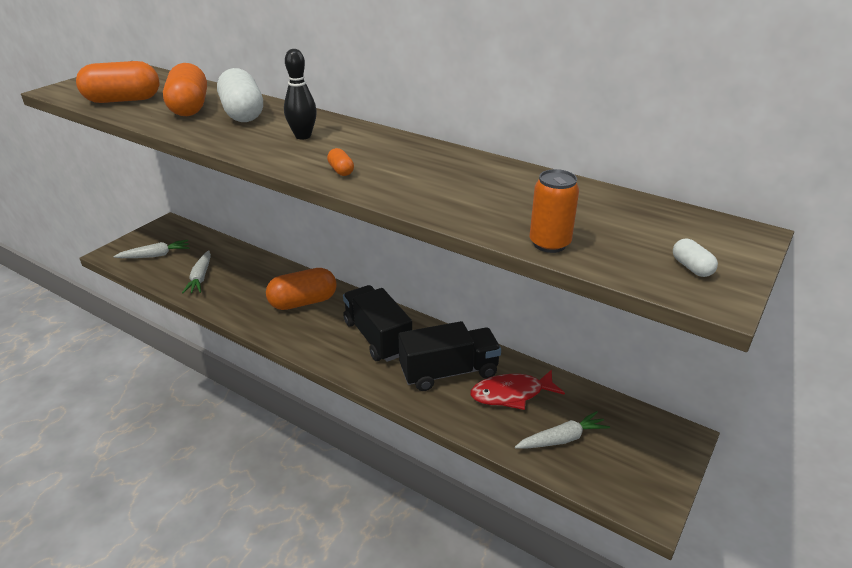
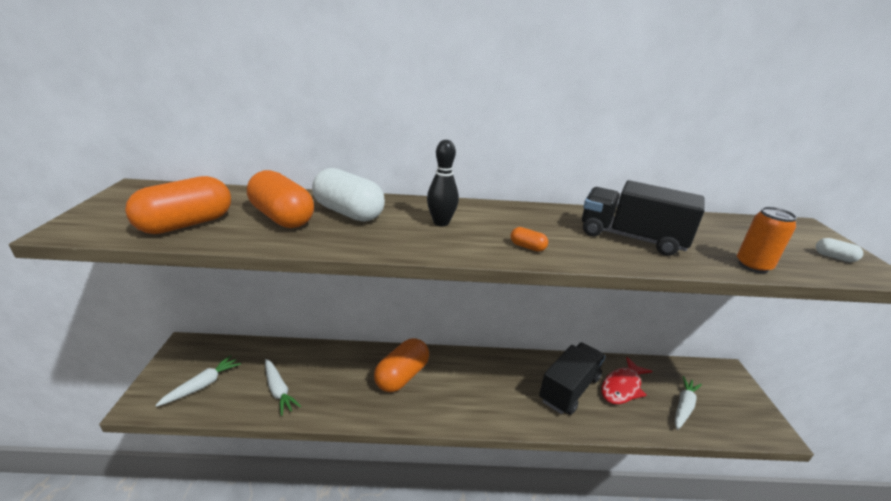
camera: 35 degrees left, 5 degrees down
(377, 337) = (492, 382): black truck -> black truck (631, 238)

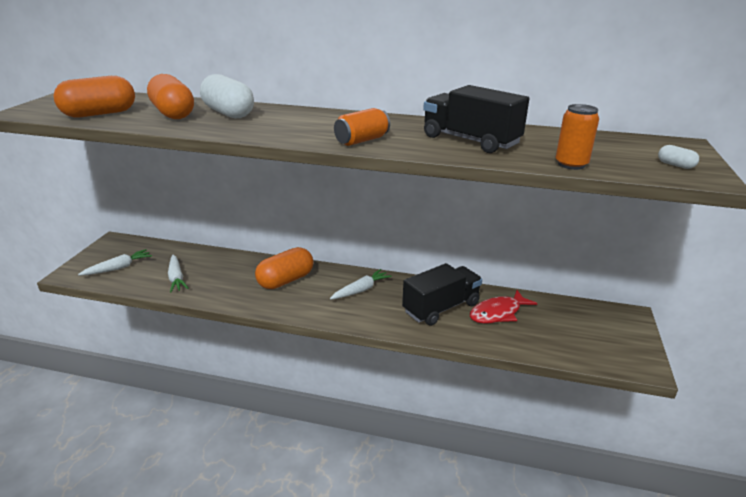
camera: 15 degrees right, 0 degrees up
(441, 223) = (301, 122): black bowling pin -> none
(527, 247) = (362, 140): orange capsule -> orange can
(683, 406) = (555, 335): white carrot -> white carrot (361, 290)

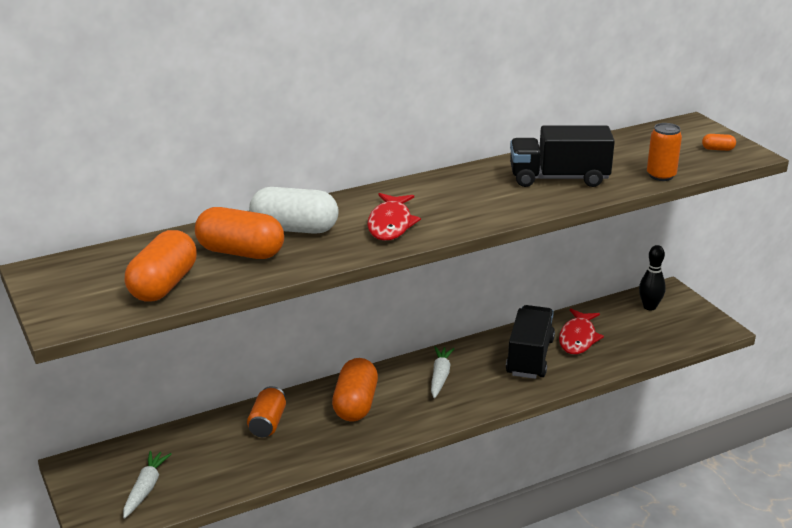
camera: 40 degrees left, 0 degrees up
(176, 278) = (236, 462): white carrot -> none
(286, 127) = (390, 224): none -> red fish
(362, 140) = (482, 213): orange can -> orange can (267, 423)
(594, 319) = (649, 307): none -> black bowling pin
(675, 165) = (717, 149): white capsule -> orange capsule

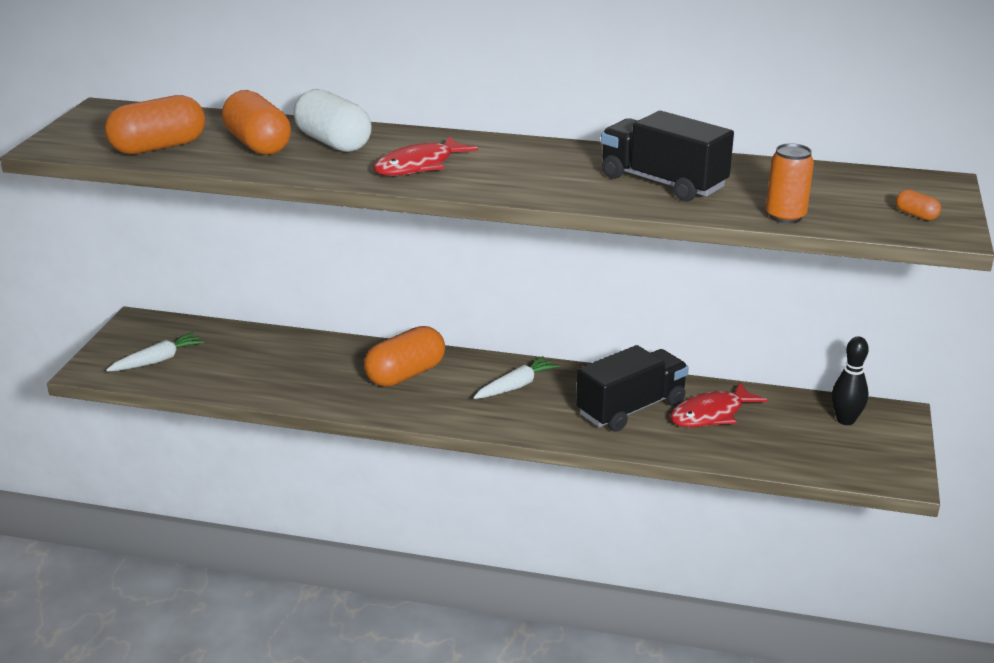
camera: 40 degrees right, 0 degrees up
(267, 423) = (314, 356): orange can -> none

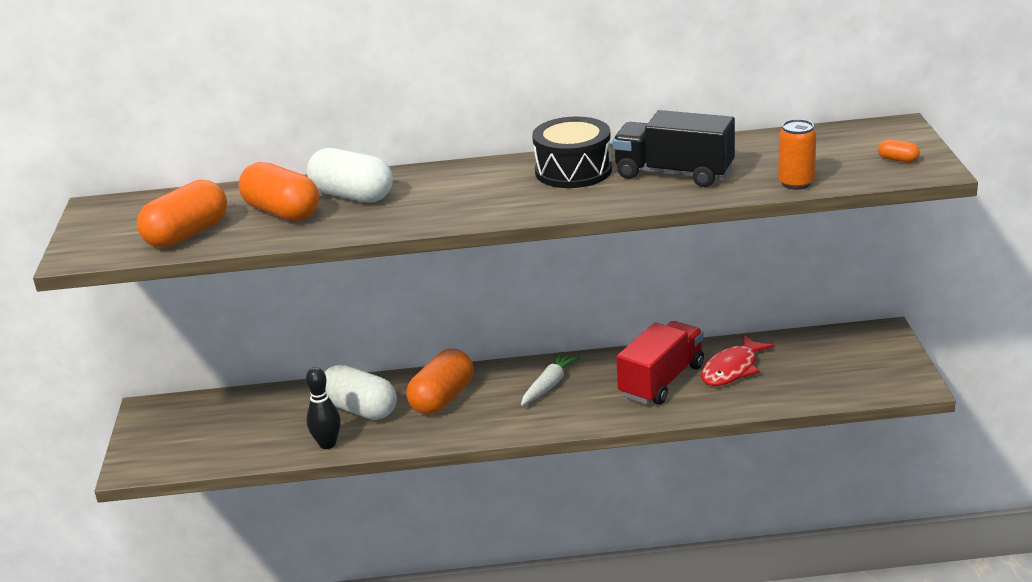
camera: 15 degrees left, 0 degrees up
(158, 360) = (194, 442): white carrot -> none
(323, 366) = (360, 409): none -> white capsule
(419, 166) = (449, 202): red fish -> none
(562, 161) = (573, 171): none -> black drum
(631, 408) = (661, 381): black truck -> red truck
(845, 420) = (845, 347): black bowling pin -> black bowling pin (327, 444)

